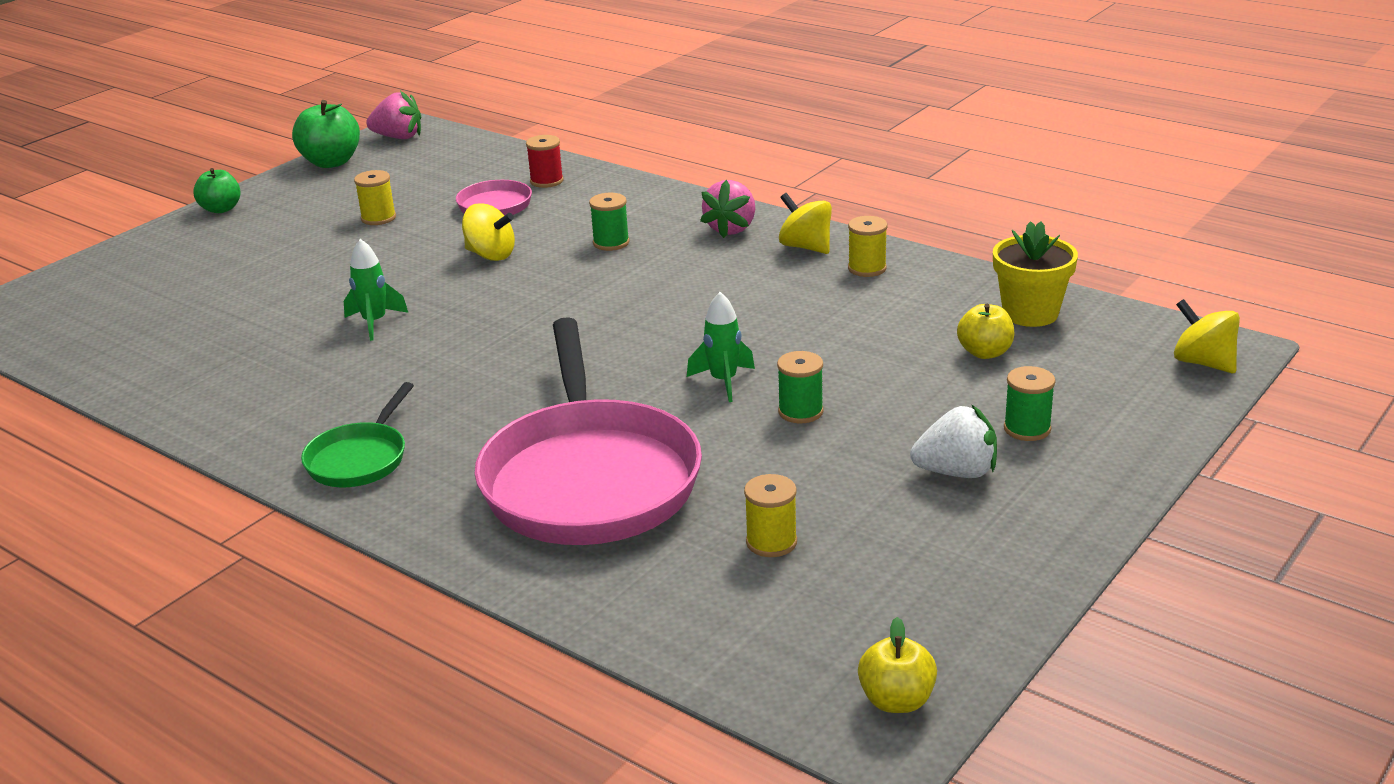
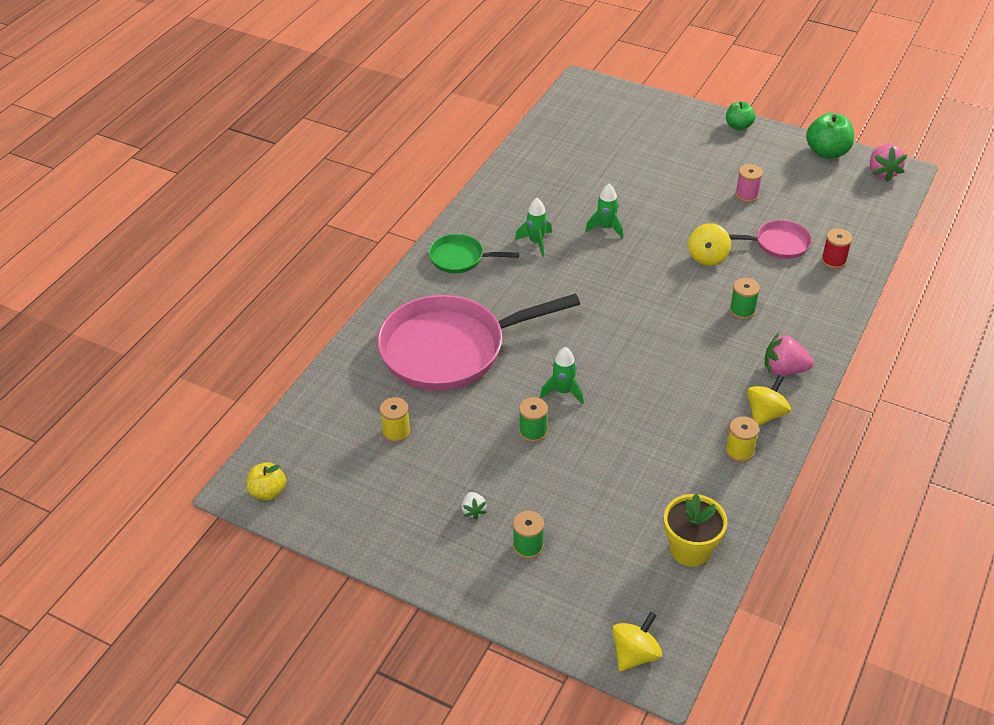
camera: 80 degrees right, 15 degrees up
(367, 384) = (536, 242): none -> green rocket
(378, 218) = (747, 195): yellow spool -> pink spool
(957, 472) = (473, 511): white strawberry -> white strawberry, size x0.56
(985, 353) = (625, 523): yellow apple -> none

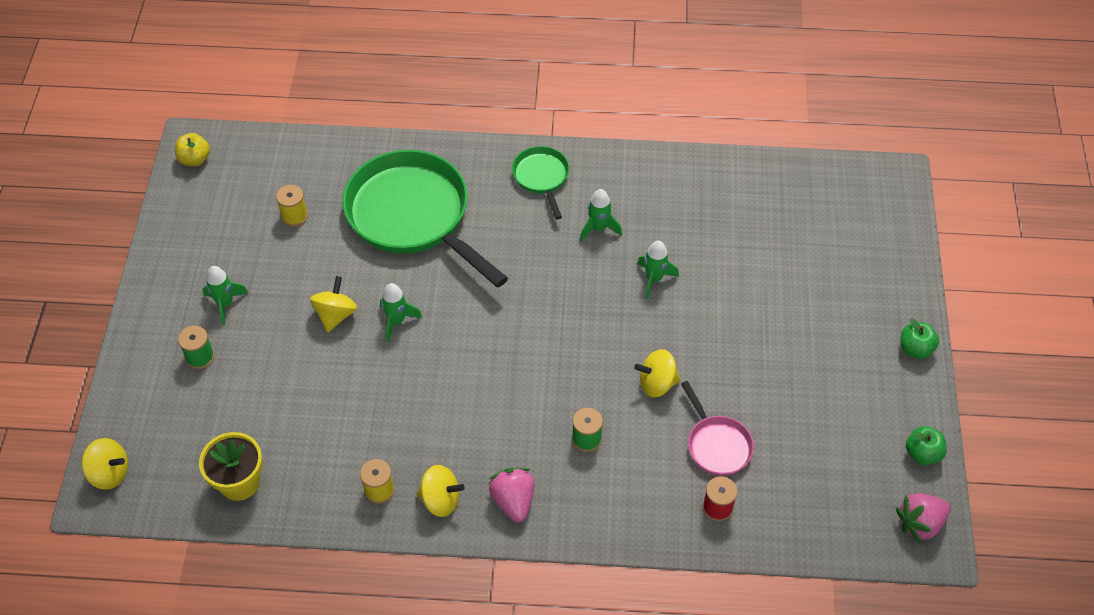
camera: 65 degrees right, 10 degrees up
(450, 349) = (413, 216): pink pan -> green pan
(473, 511) = (225, 304): white strawberry -> green rocket
(533, 431) = (335, 315): green spool -> yellow spinning top
(747, 195) = (787, 392): pink spool -> none
(827, 152) = (922, 454): green apple -> green apple, size x0.65

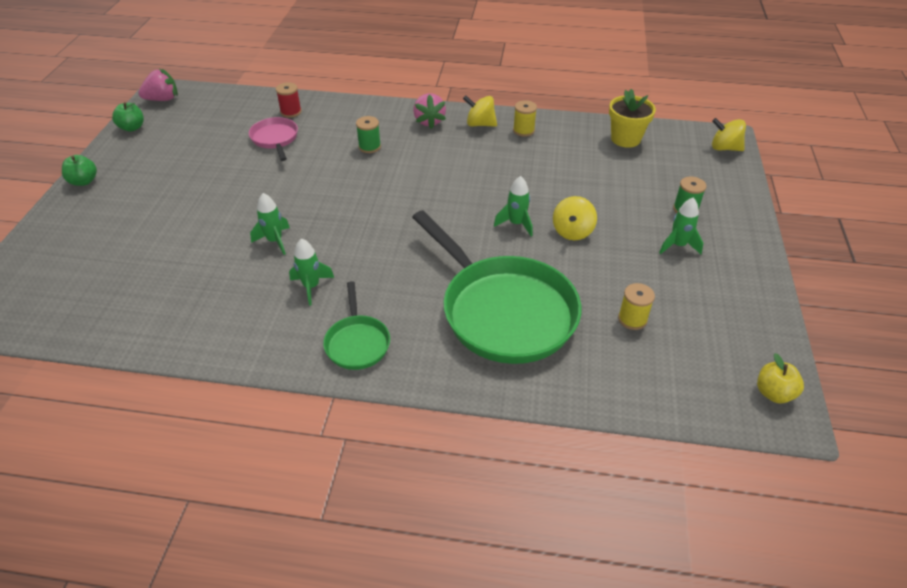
camera: 175 degrees left, 10 degrees down
(657, 383) = (304, 173): yellow spinning top -> none

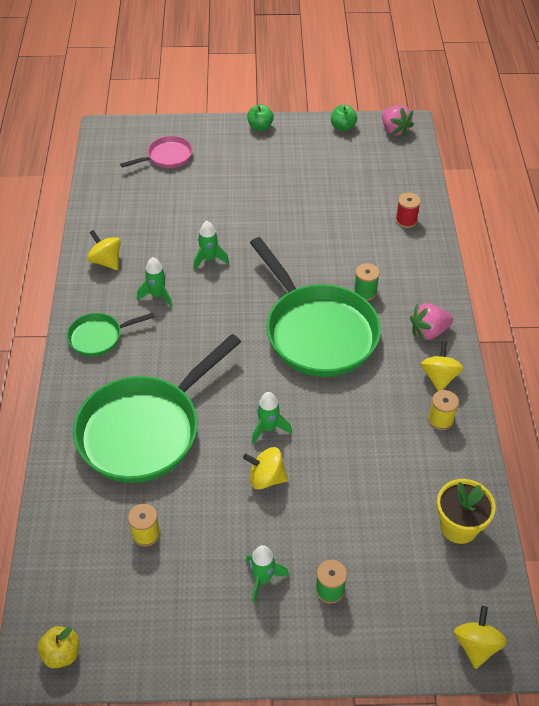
camera: 80 degrees right, 5 degrees up
(232, 329) = (106, 261): none -> yellow spinning top
(275, 139) = (356, 221): pink pan -> pink pan (167, 157)
(407, 180) = (317, 332): none -> green pan

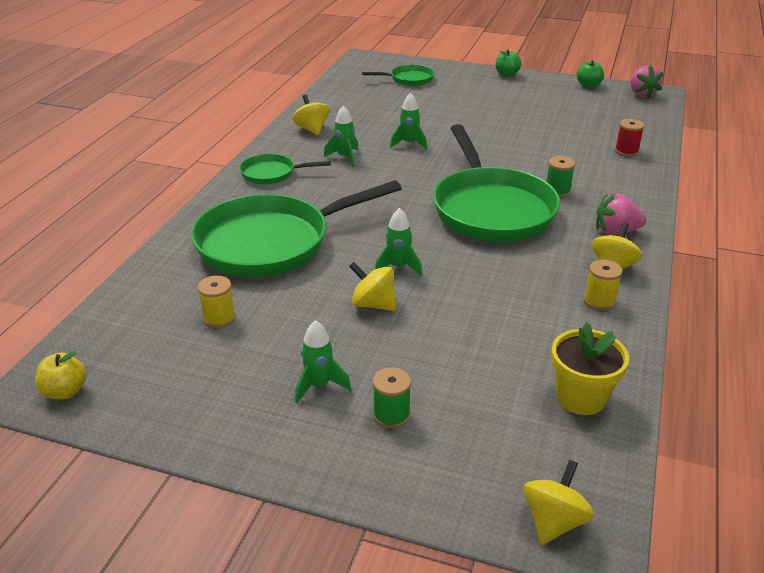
camera: 20 degrees right, 15 degrees down
(167, 157) = (409, 79): pink pan -> green pan

